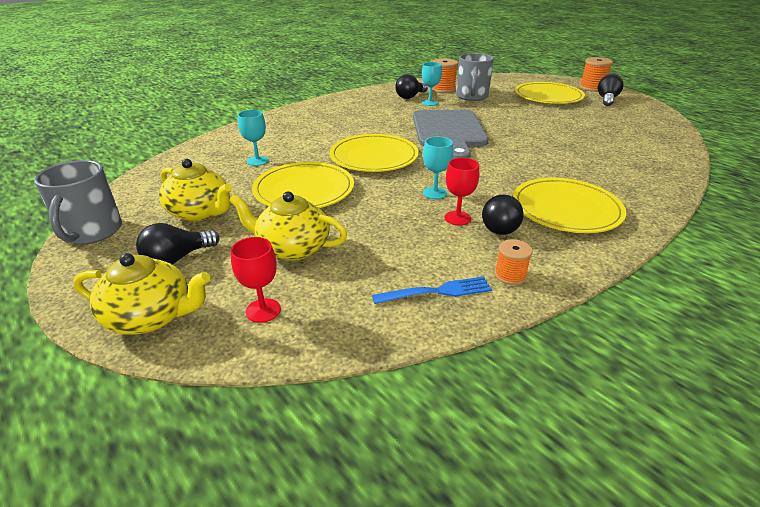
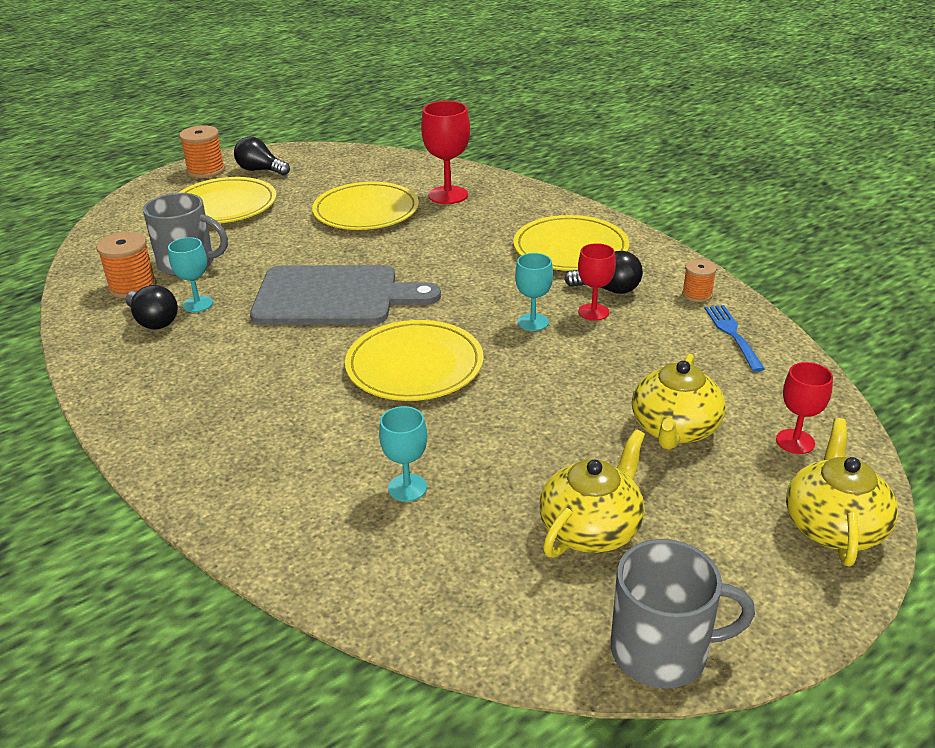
camera: 85 degrees left, 0 degrees up
(177, 258) = (715, 529): black light bulb -> none
(304, 190) = (520, 428): yellow plate -> yellow plate (366, 211)
(626, 156) = (448, 195): none -> red goblet

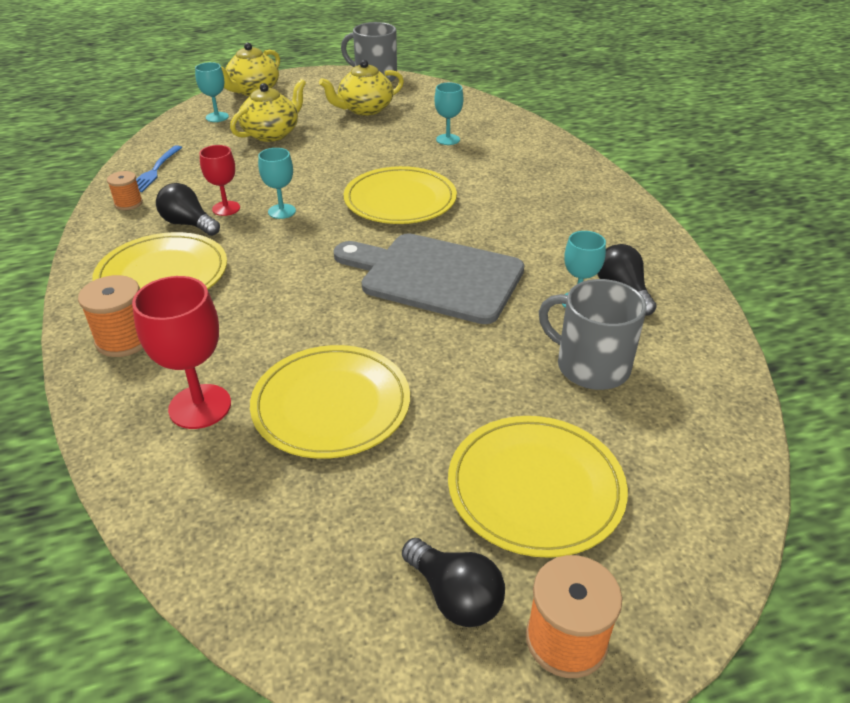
camera: 160 degrees left, 5 degrees up
(132, 286) = (655, 346): orange spool -> orange spool (124, 339)
(795, 441) = (217, 117): red goblet -> turquoise goblet

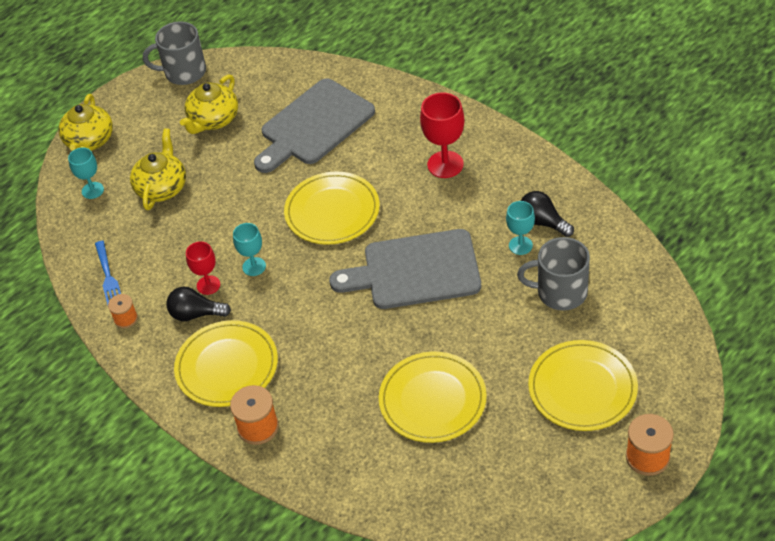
camera: 25 degrees left, 10 degrees up
(200, 406) = (356, 443): red goblet -> red goblet (445, 164)
(448, 139) = (314, 125): turquoise goblet -> grey cutting board
(455, 596) = (584, 466): black light bulb -> none

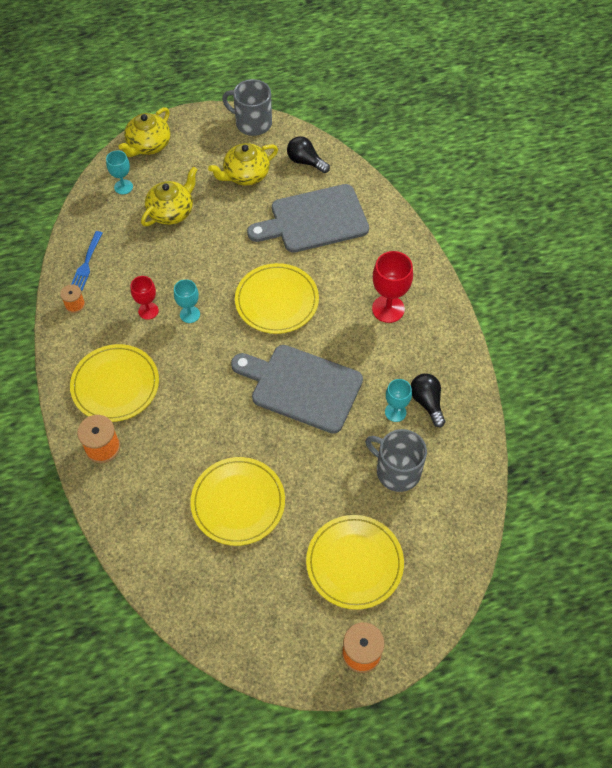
camera: 25 degrees right, 10 degrees up
(196, 314) = (124, 329): black light bulb -> black light bulb (305, 162)

